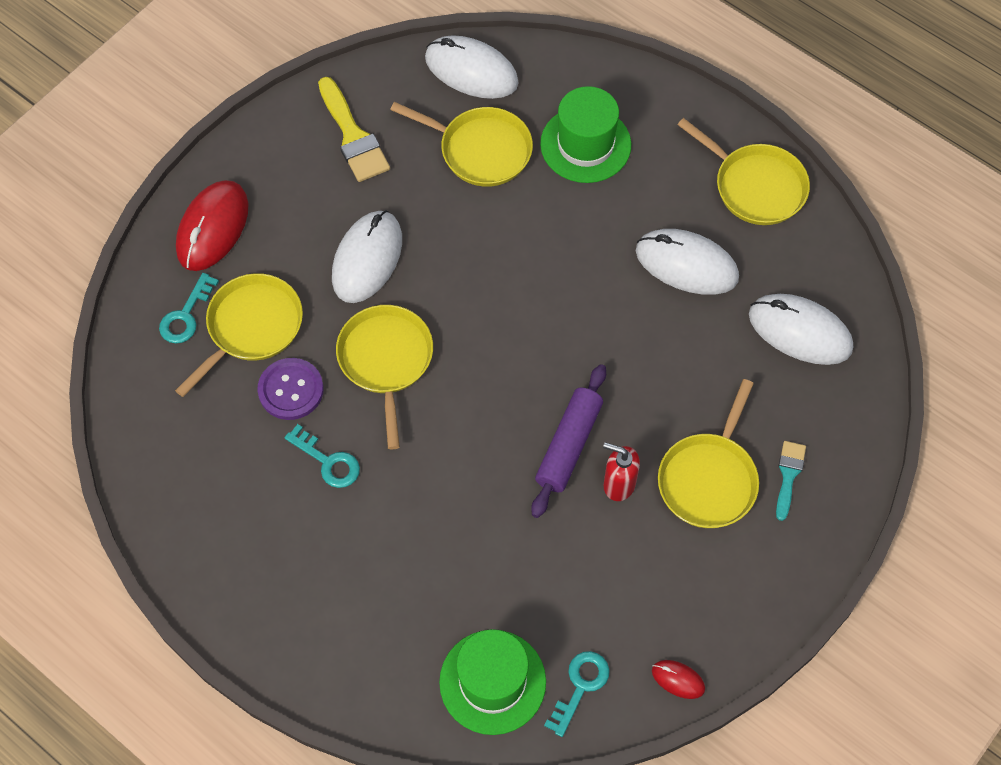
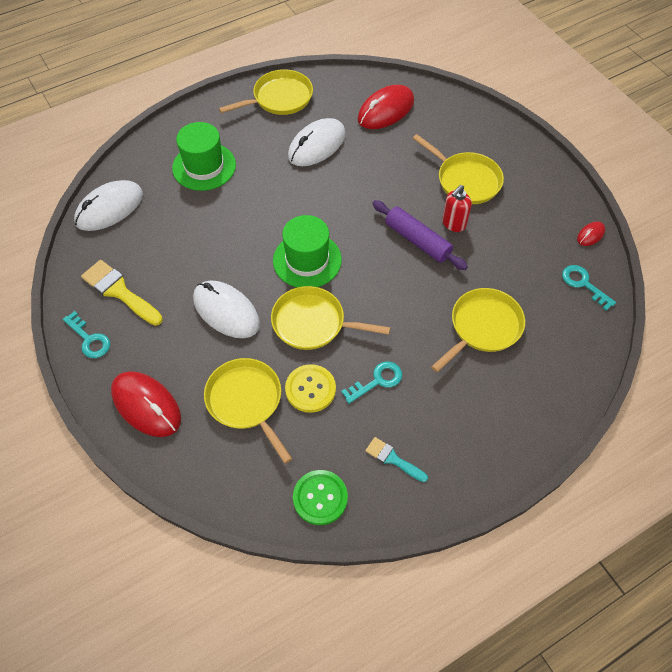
camera: 70 degrees left, 5 degrees down
(155, 447) = (320, 498): none -> green button
(186, 315) = (214, 445): turquoise key -> turquoise key (89, 339)
(291, 390) = (310, 389): purple button -> yellow button
(353, 136) = (119, 291): yellow brush -> yellow brush turned 135 degrees counterclockwise
(480, 150) = (175, 222): yellow pan -> yellow pan (483, 327)
(492, 682) = (569, 330): green hat -> green hat (307, 260)
(788, 475) = (476, 144): turquoise brush -> turquoise brush (393, 459)
(800, 332) = (386, 110): white mouse -> red mouse

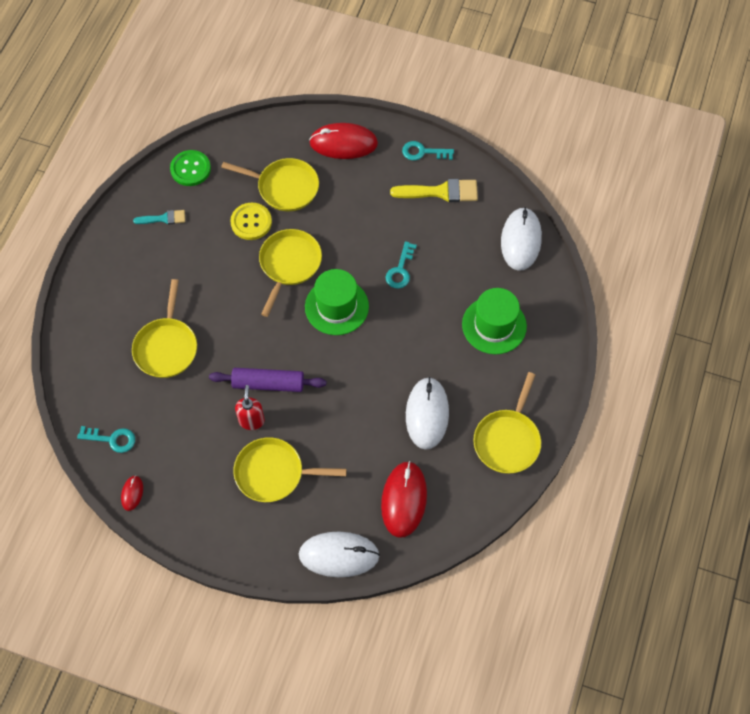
camera: 140 degrees right, 5 degrees up
(226, 311) = (355, 230): white mouse -> white mouse (339, 555)
(313, 323) = (289, 264): yellow pan -> yellow pan turned 45 degrees counterclockwise
(377, 381) = (212, 257): turquoise key -> turquoise key (400, 270)

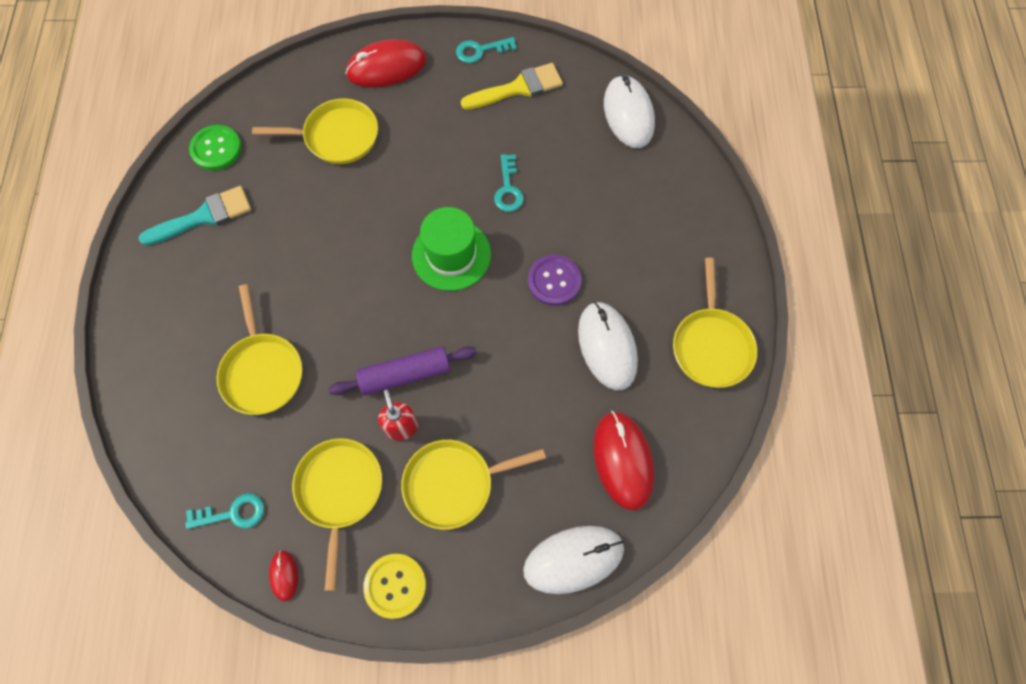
camera: 20 degrees left, 5 degrees up
(163, 218) = (203, 217): turquoise brush -> turquoise brush, size x1.70
(251, 222) = (312, 188): yellow button -> yellow button (395, 585)
(289, 264) = (376, 223): yellow pan -> yellow pan (339, 491)
(407, 352) = (554, 281): none -> purple button
(494, 325) = (639, 218): green hat -> none

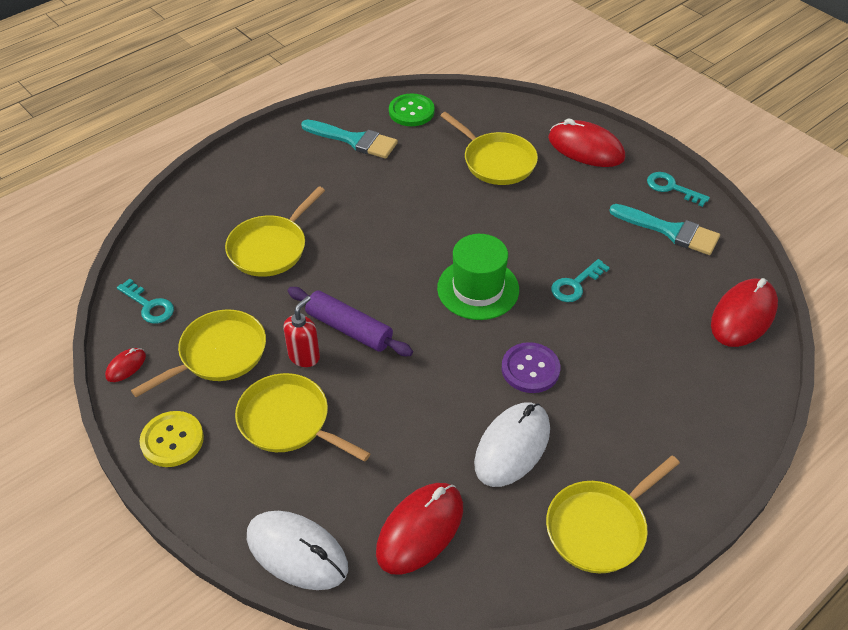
camera: 50 degrees right, 20 degrees down
(518, 88) = (670, 231): yellow brush -> turquoise brush
(628, 114) = (743, 316): white mouse -> red mouse

